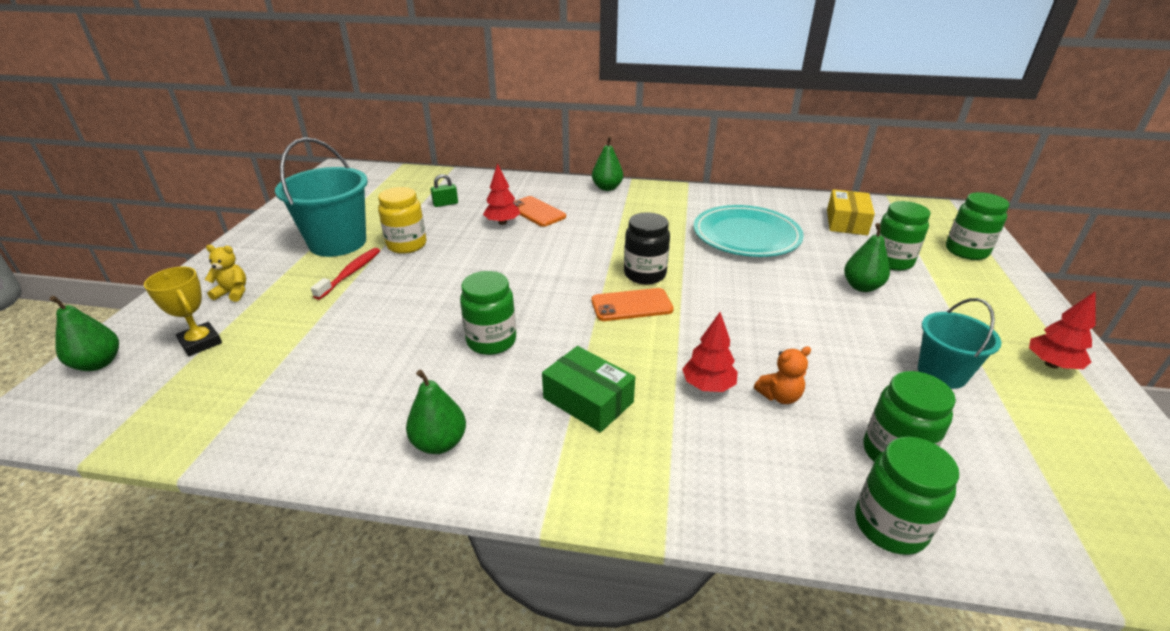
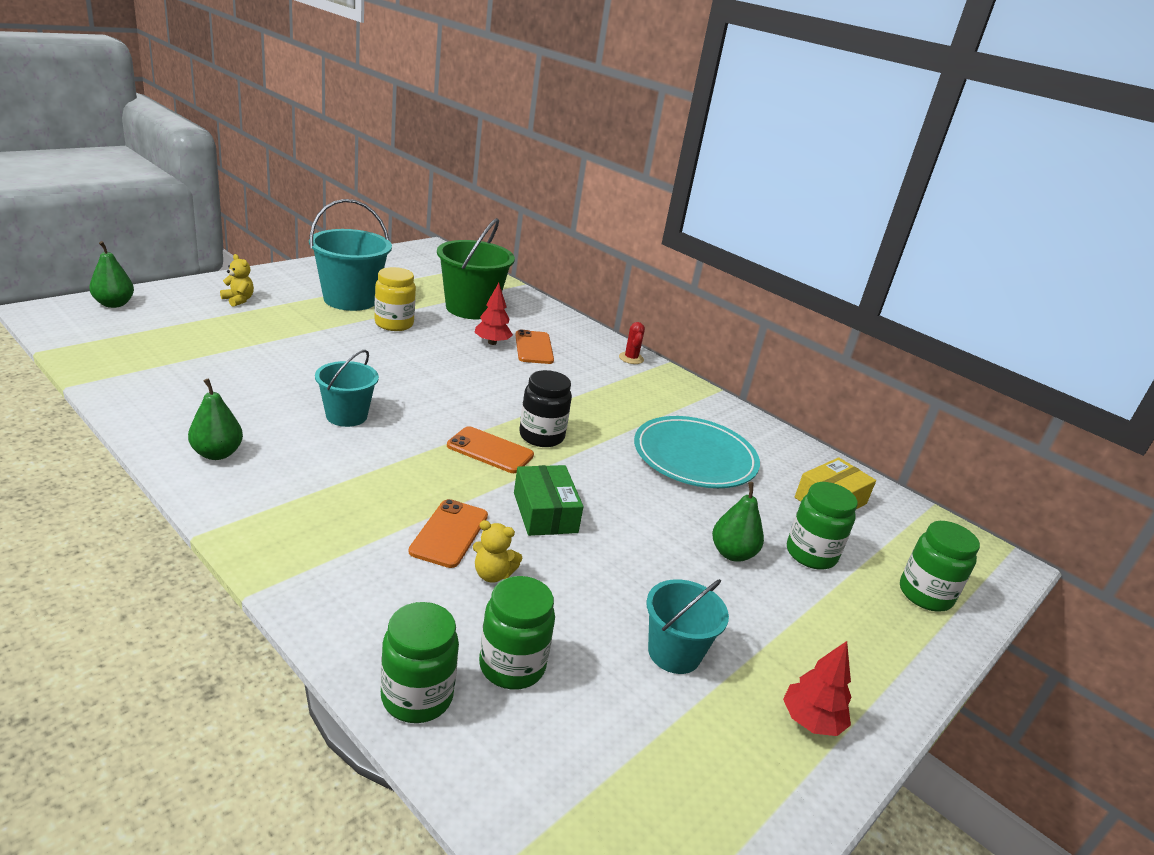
camera: 30 degrees right, 5 degrees down
(201, 342) = (179, 320): yellow trophy -> none
(351, 273) = (327, 324): red toothbrush -> none
(445, 204) = (471, 308): green padlock -> green bucket
(491, 341) = (346, 416): green jar -> turquoise bucket
(588, 400) = (347, 488): green box -> green box (545, 512)
(607, 188) = (631, 358): green pear -> red cactus
(708, 386) = (449, 533): red tree -> orange phone
(779, 396) = (492, 574): orange teddy bear -> yellow teddy bear

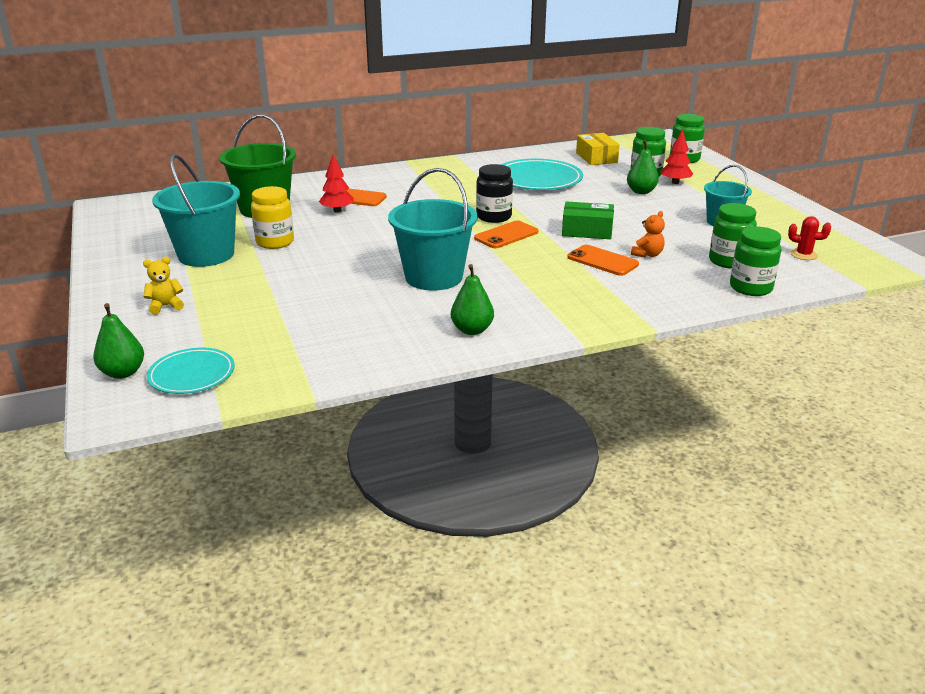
camera: 60 degrees left, 0 degrees up
(110, 329) = (192, 375): none -> turquoise plate
(346, 416) = (434, 277): turquoise bucket -> turquoise bucket, size x1.66
(492, 574) = (647, 254): yellow teddy bear -> orange teddy bear
(631, 358) = (393, 170): red cactus -> red cactus (803, 255)
(810, 721) = (772, 204): red tree -> red tree (675, 182)

